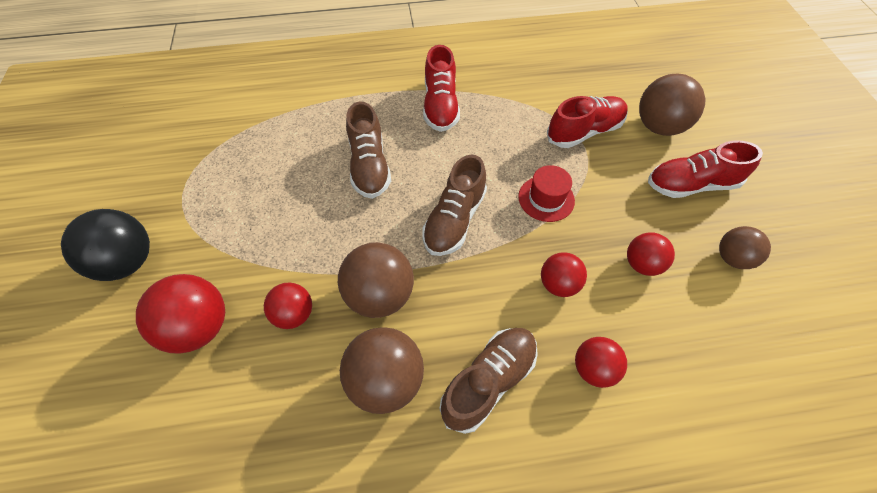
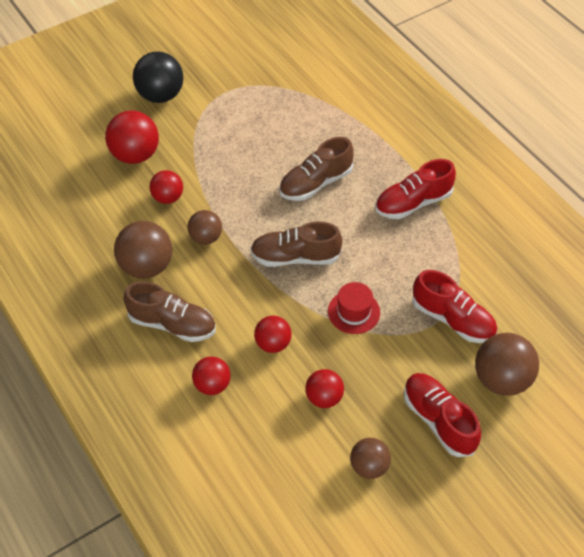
camera: 65 degrees right, 5 degrees down
(380, 295) = (206, 237): brown ball -> brown ball, size x0.62

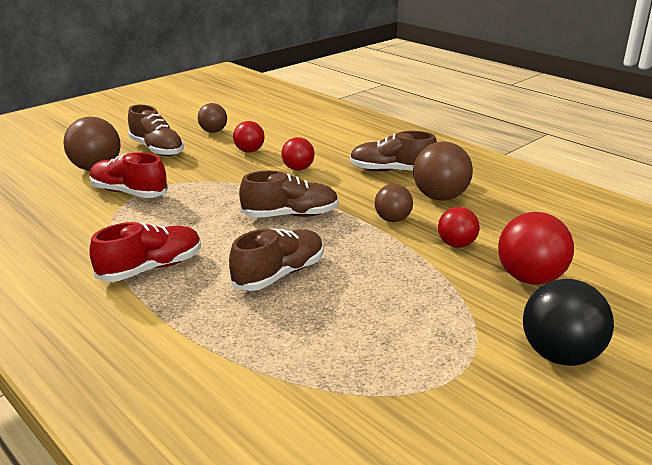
camera: 170 degrees right, 25 degrees down
(212, 385) = (341, 149): red ball -> none
(354, 312) = (226, 189): red hat -> none
(438, 420) = (157, 149): red shoe -> brown shoe

